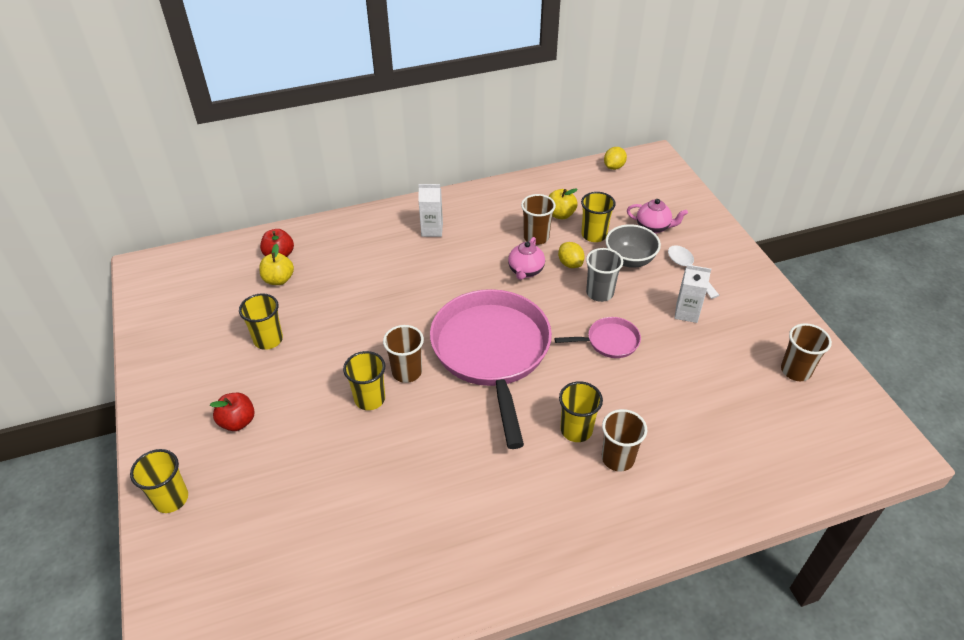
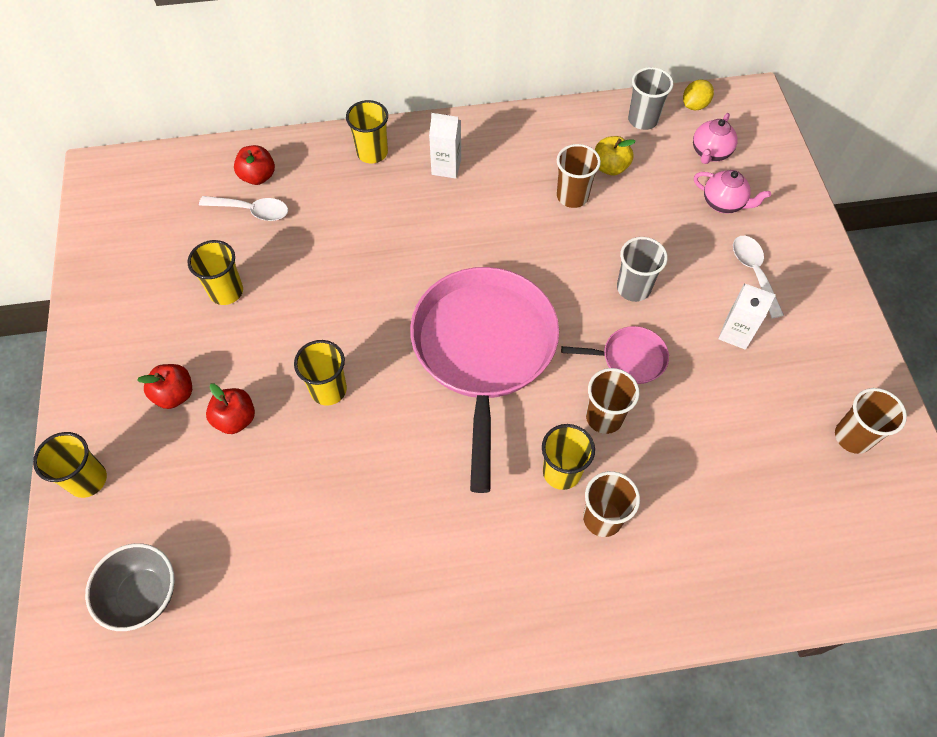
camera: 10 degrees right, 15 degrees up
(279, 279) = (252, 211): yellow apple -> white spoon
(294, 432) = (235, 419): none -> red apple
(407, 372) = (378, 361): brown cup -> brown cup (604, 417)
(525, 271) = (548, 243): pink teapot -> pink teapot (710, 153)
(570, 264) = (606, 241): yellow lemon -> none
(577, 180) = (643, 120): none -> grey cup
(594, 235) = (645, 203): yellow cup -> yellow cup (372, 153)
(629, 260) = (682, 246): grey bowl -> grey bowl (143, 595)

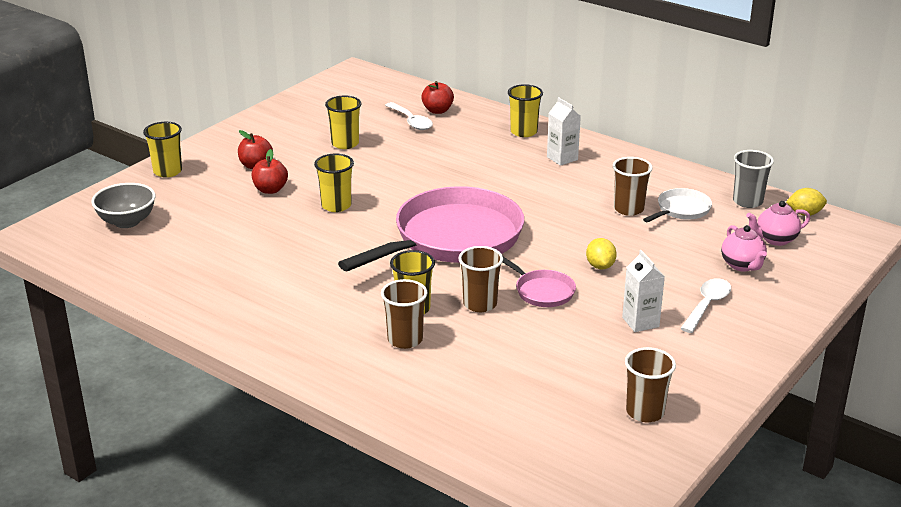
camera: 45 degrees right, 30 degrees down
(610, 167) = (681, 210): yellow apple -> white pan
(633, 288) = (600, 266): grey cup -> yellow lemon

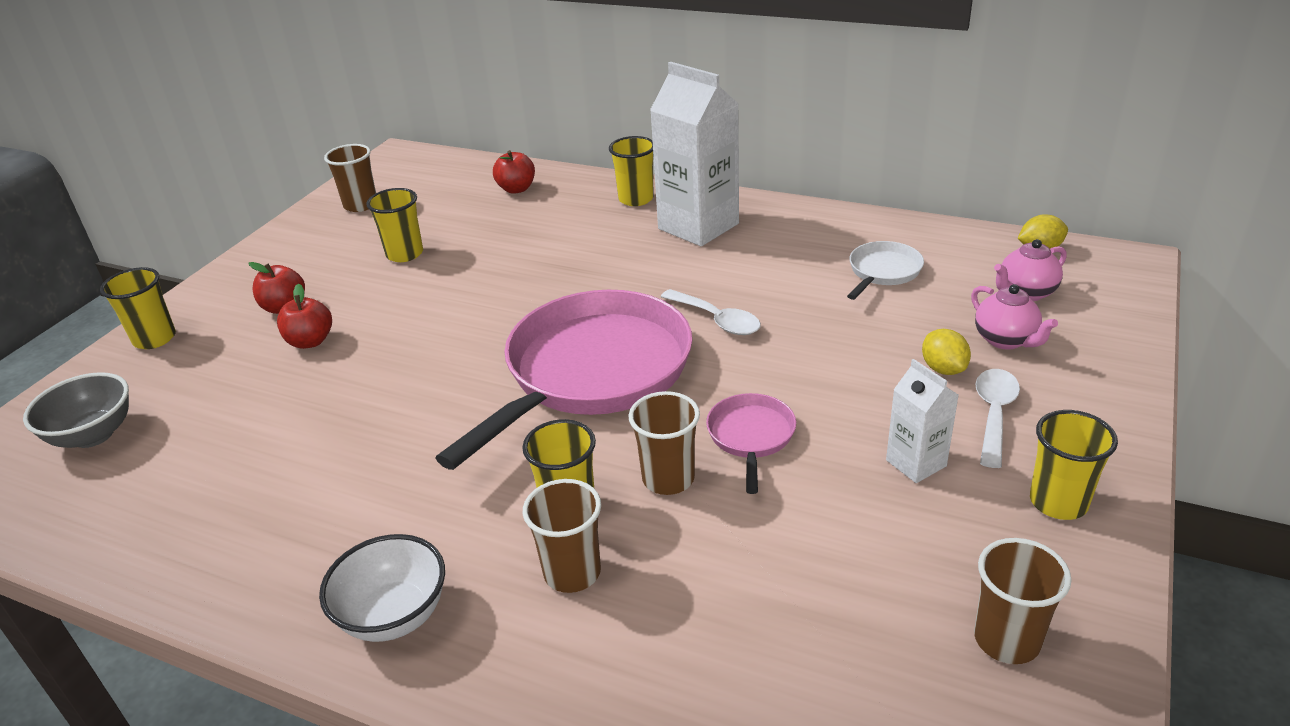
camera: 10 degrees left, 5 degrees up
(296, 342) = (394, 616): none -> white bowl
(336, 206) = (411, 350): yellow cup -> yellow cup (1058, 502)
(411, 121) = (486, 209): white spoon -> white spoon (717, 320)
(541, 291) = (751, 437): pink pan -> pink pan turned 120 degrees counterclockwise
(562, 158) = (698, 226): white carton -> white carton, size x1.95
(600, 266) = (816, 378): yellow lemon -> yellow lemon (943, 369)
(628, 209) = (815, 283): brown cup -> brown cup (360, 205)
(747, 201) = (960, 245): grey cup -> none

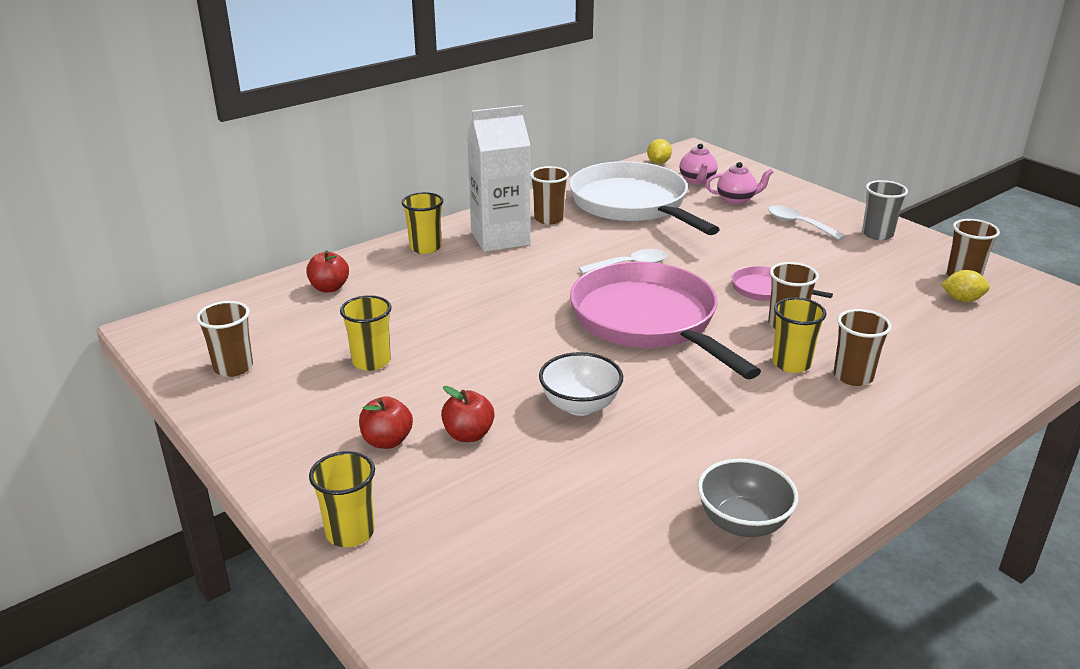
camera: 65 degrees left, 5 degrees down
(93, 435) = (501, 588): grey bowl -> grey bowl (743, 523)
(394, 616) = (858, 449): white bowl -> white bowl (580, 405)
(777, 235) = (549, 219): none -> brown cup
(883, 272) = (633, 205): white pan -> white pan, size x2.30
(916, 463) = (824, 255): white carton -> none
(943, 369) = (748, 222): yellow lemon -> yellow lemon (962, 299)
(1058, 502) = (877, 234): yellow cup -> grey cup

